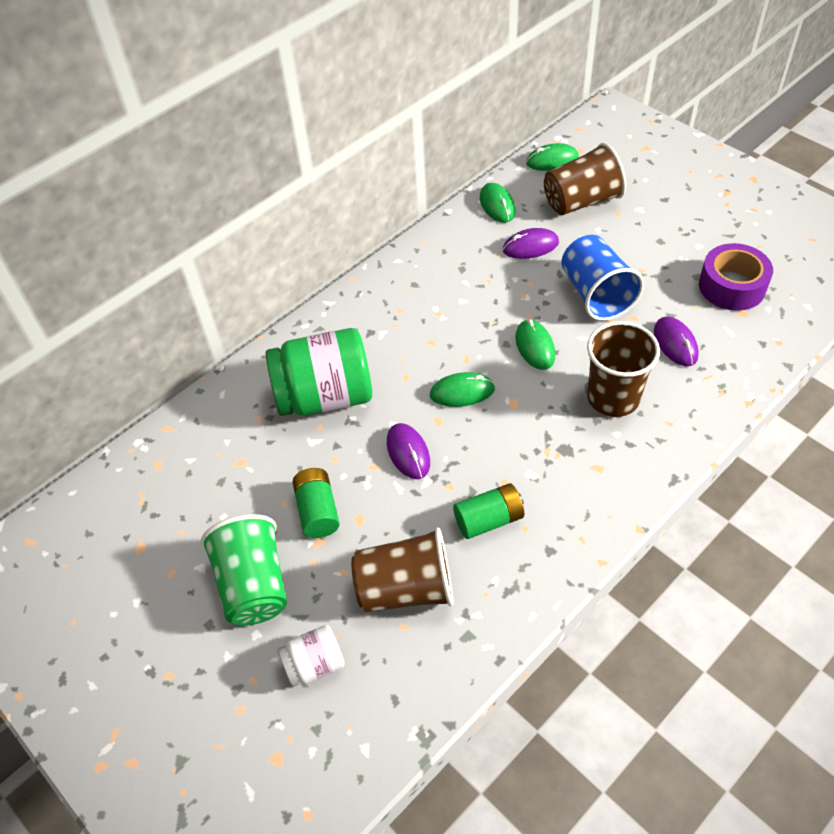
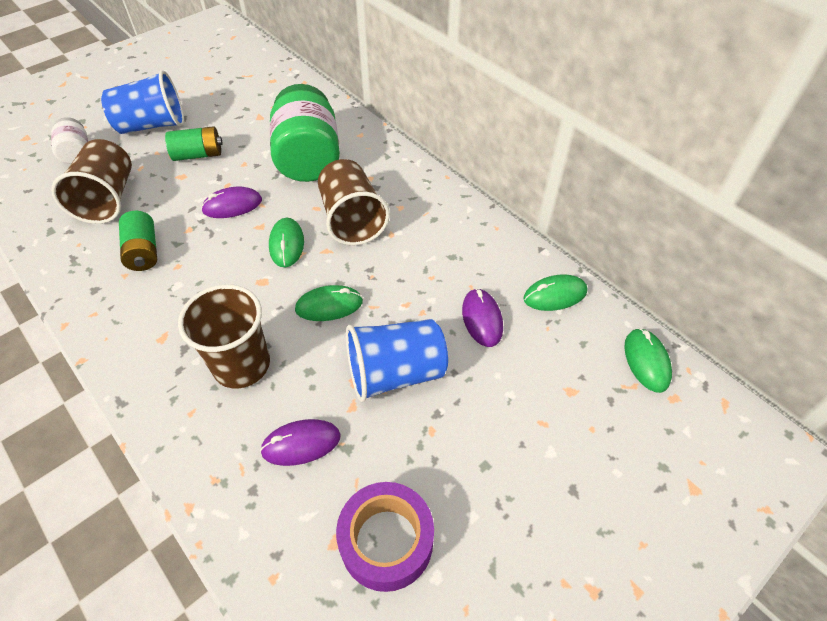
camera: 90 degrees right, 0 degrees up
(253, 585) = (152, 125): green cup -> blue cup
(581, 201) = (564, 383): brown cup -> brown cup (352, 219)

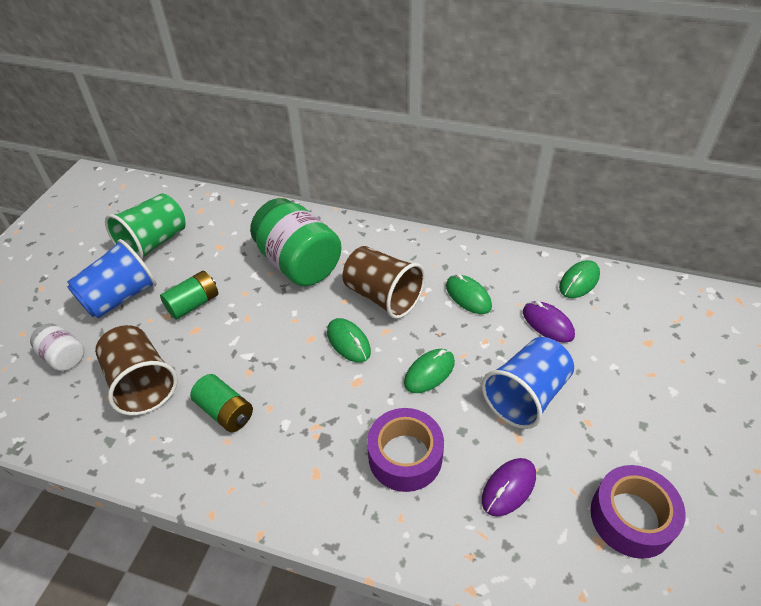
camera: 30 degrees left, 5 degrees down
(214, 93) = (154, 243): none -> green cup
(232, 206) = (269, 333): purple mouse -> none
(241, 365) = (405, 456): brown cup -> purple tape
(646, 361) = (673, 297): green mouse -> green mouse (468, 296)

